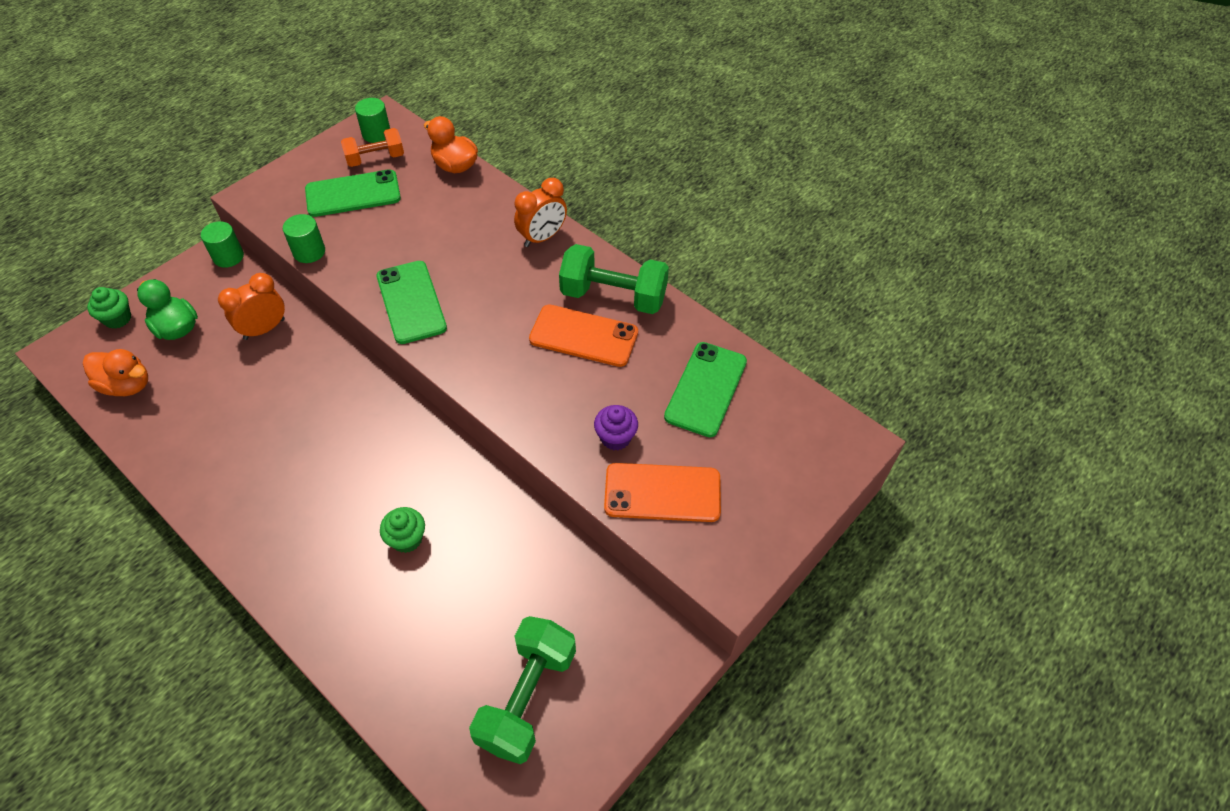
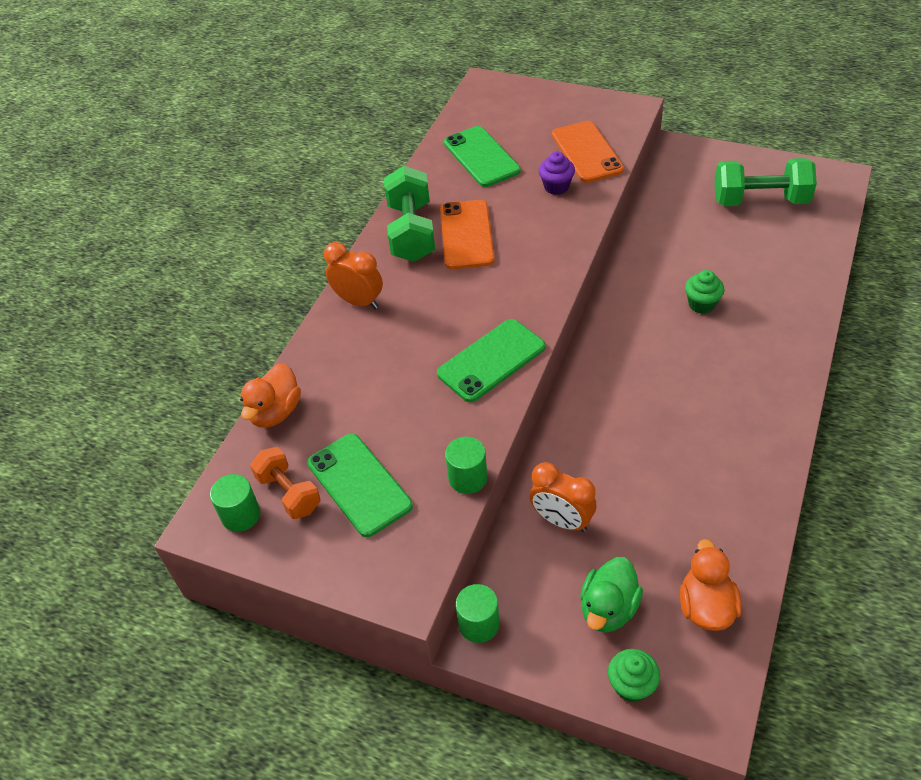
camera: 105 degrees left, 5 degrees down
(706, 389) = (481, 157): green phone -> green phone turned 60 degrees clockwise

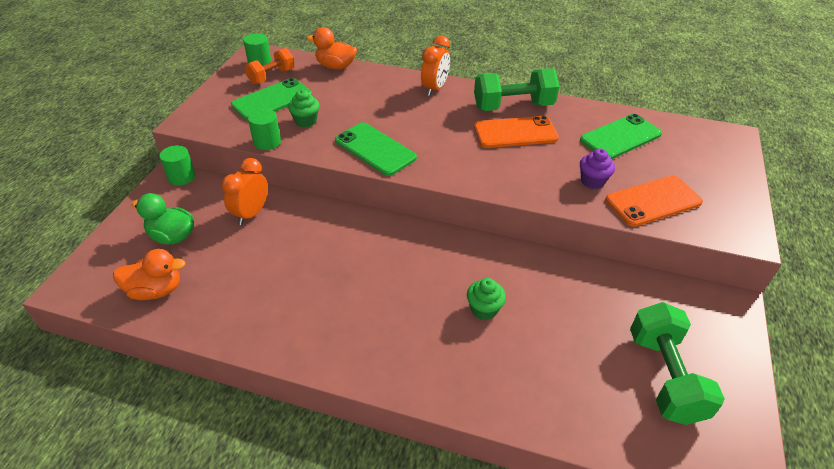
camera: 80 degrees right, 5 degrees down
(631, 685) = (110, 247): green cupcake -> green cupcake (306, 121)

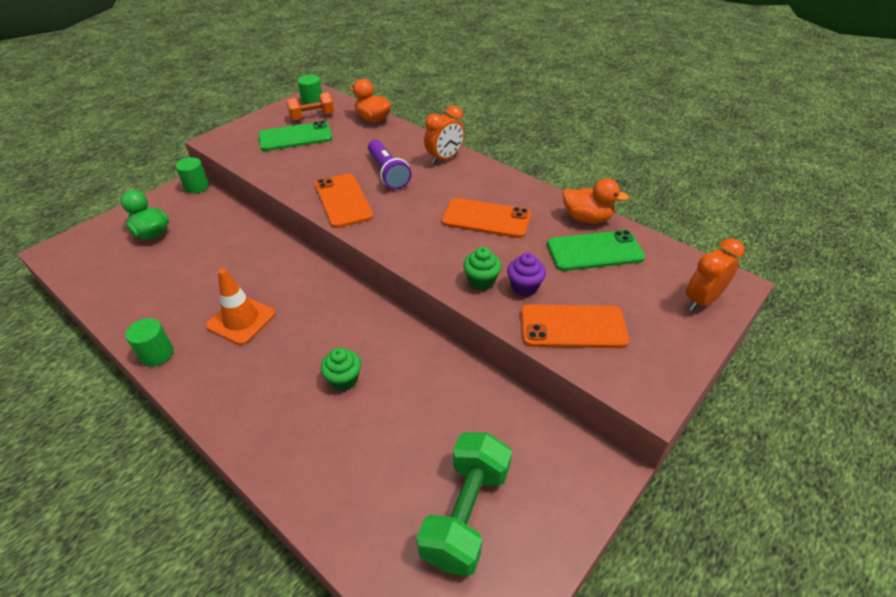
camera: 25 degrees right, 0 degrees up
(156, 290) = (107, 272): orange duck -> orange duck (587, 218)
(251, 214) = (223, 232): orange clock -> orange clock (701, 300)
(267, 142) = (261, 172): green cylinder -> green cylinder (157, 354)
(306, 121) = (307, 161): green cupcake -> green cupcake (481, 281)
(344, 290) = (241, 320): none -> orange traffic cone
(375, 149) = (343, 201): green phone -> orange phone
(394, 113) = (388, 173): none -> purple flashlight
(513, 106) = (506, 193): green dumbbell -> none

